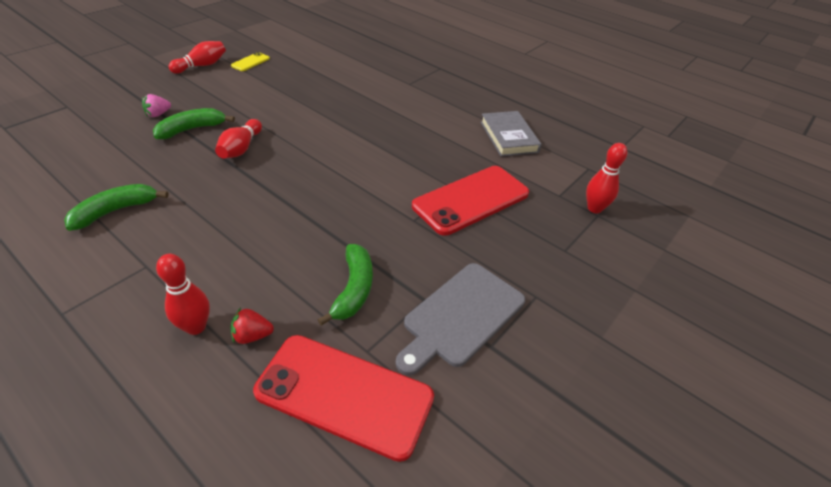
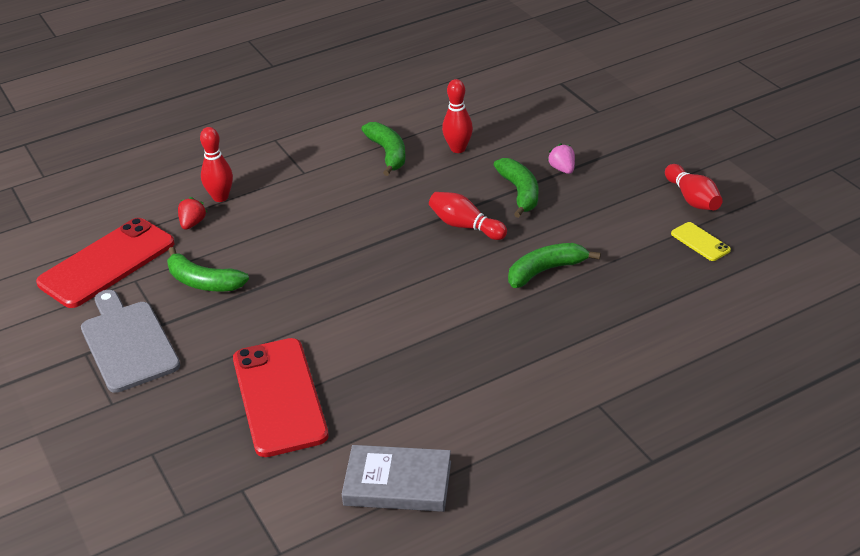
camera: 115 degrees right, 5 degrees down
(291, 109) = (545, 271): none -> green banana
(594, 208) = (198, 517): red bowling pin -> red bowling pin (458, 149)

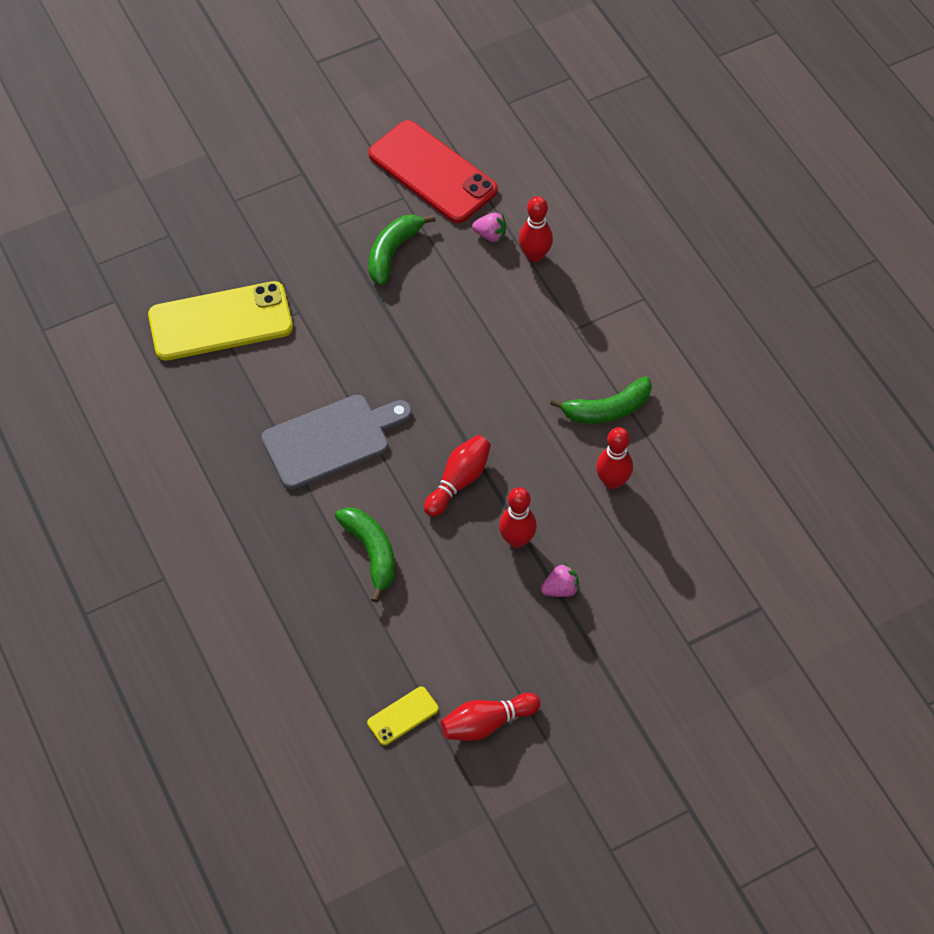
camera: 90 degrees right, 20 degrees up
(128, 343) = (312, 202): grey cutting board -> grey cutting board (331, 440)
(192, 223) = (490, 235): red strawberry -> pink strawberry
(279, 397) = (220, 322): red phone -> yellow phone
(397, 483) = (99, 412): grey book -> none
(520, 192) = (517, 540): green banana -> red bowling pin

